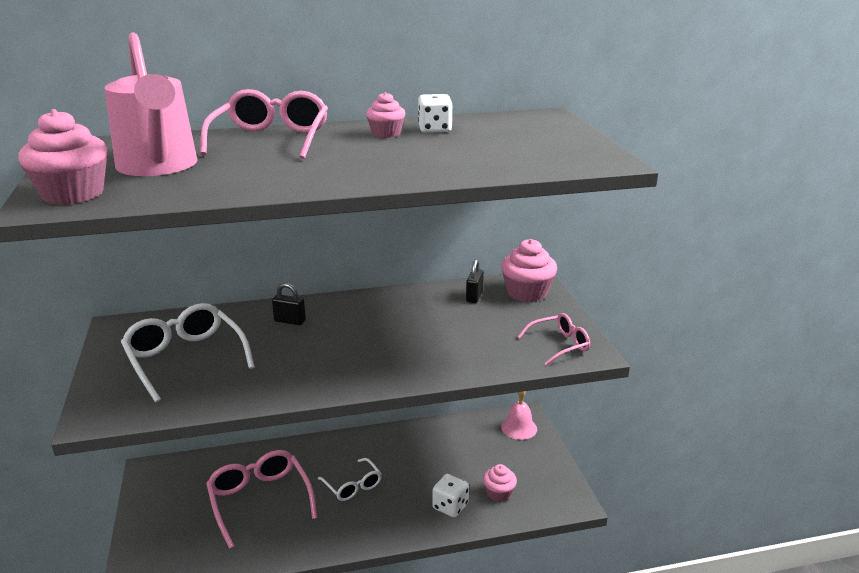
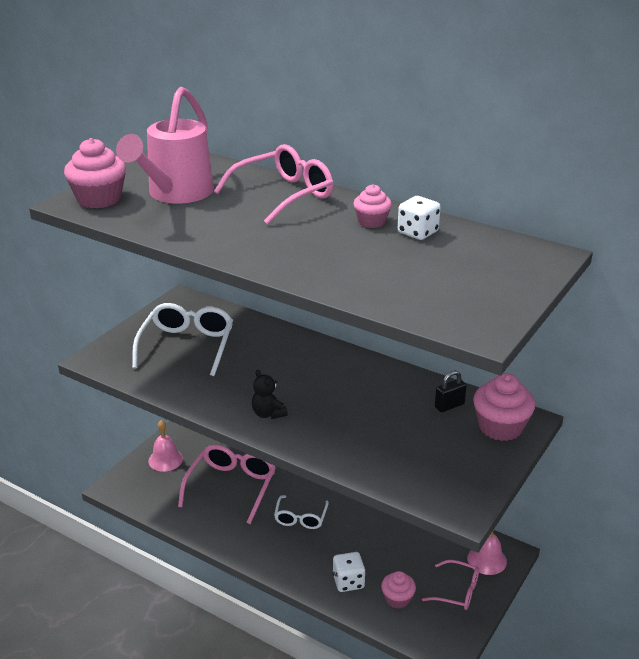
camera: 45 degrees right, 5 degrees up
(162, 518) = (165, 459): none -> pink bell
(290, 321) = (285, 352): black padlock -> none
(349, 370) = (268, 414): none -> black teddy bear
(559, 345) = (449, 488): pink glasses -> pink glasses (457, 591)

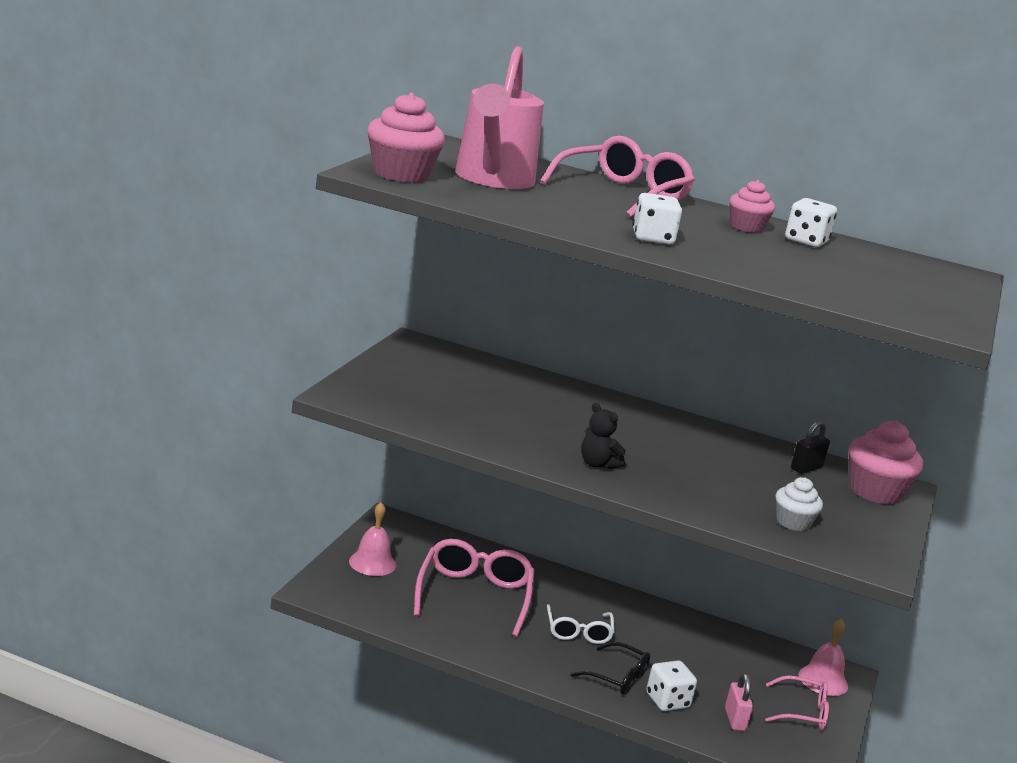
camera: 15 degrees left, 10 degrees down
(187, 346) = (453, 390): white glasses -> none
(270, 248) = (652, 238): none -> white dice
(316, 560) = (617, 677): none -> black glasses
(397, 599) = (735, 719): pink cupcake -> pink padlock
(408, 466) = (793, 522): none -> white cupcake

